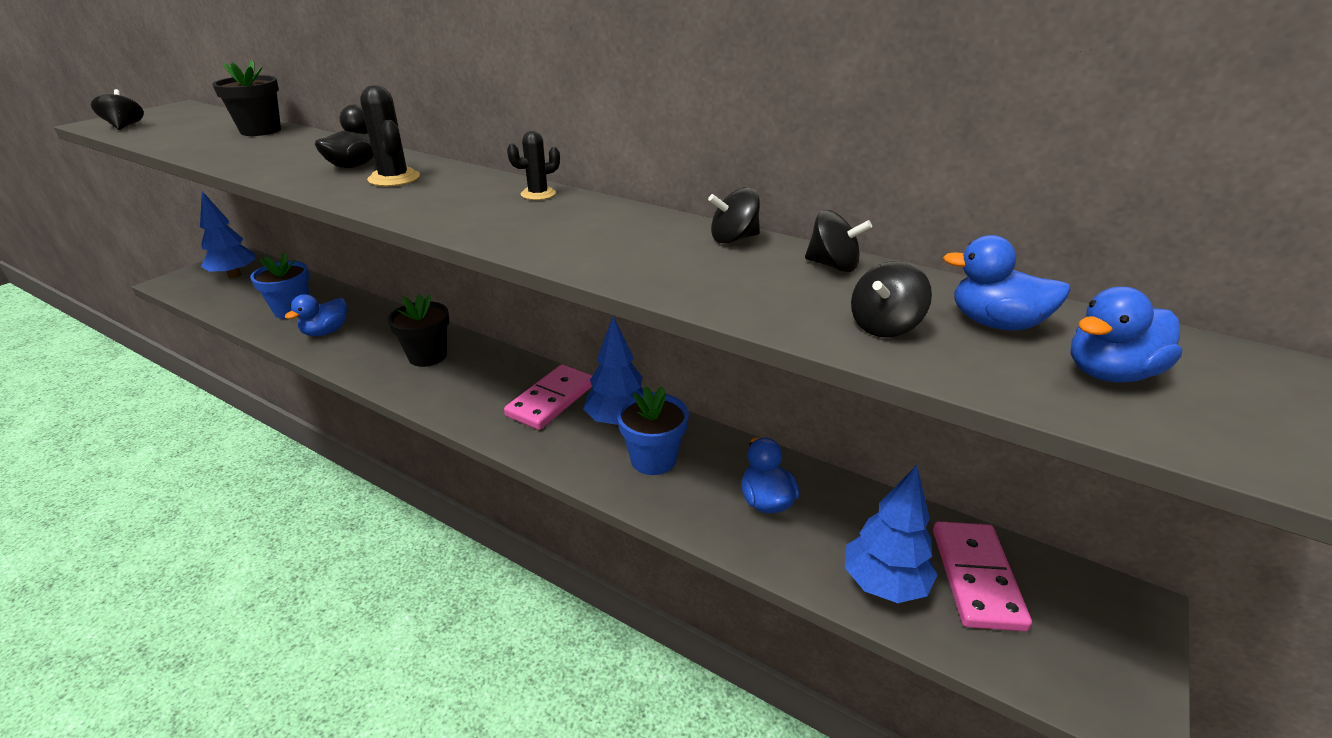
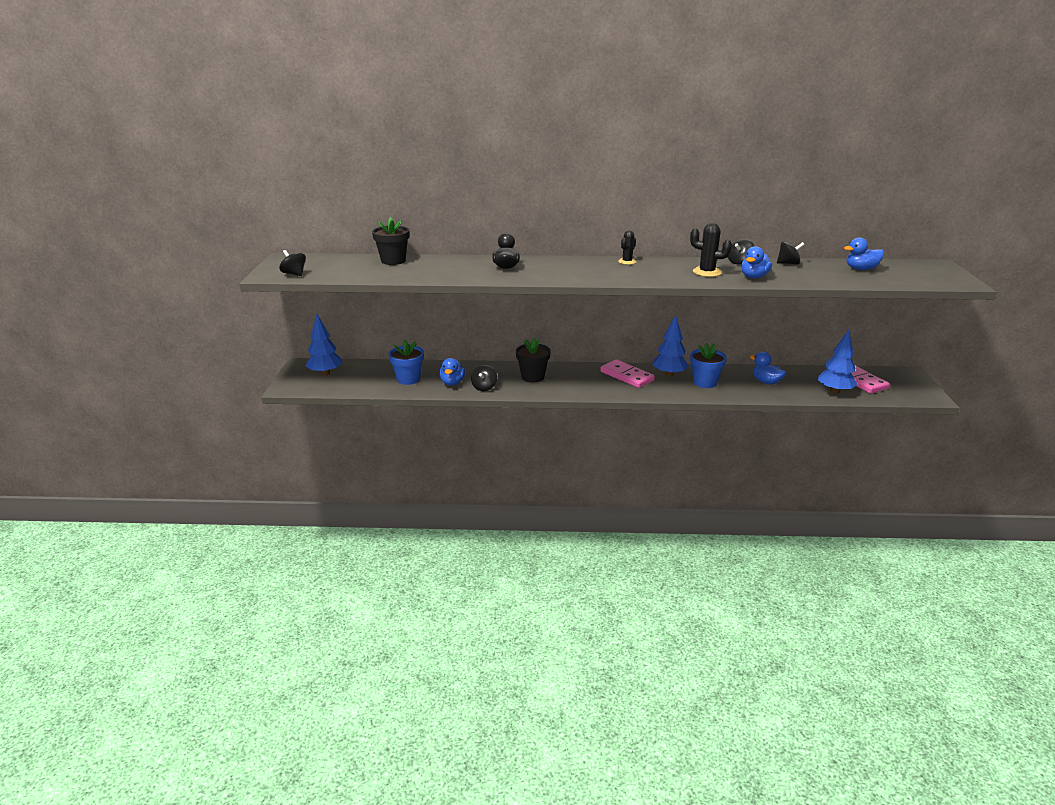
camera: 30 degrees left, 5 degrees down
(394, 178) = (544, 268): black cactus -> black cactus (707, 272)
(551, 400) = (627, 376): pink domino -> pink domino turned 45 degrees counterclockwise
(884, 326) = (834, 277): black spinning top -> black spinning top (484, 387)
(1109, 373) = (905, 274): blue duck -> blue duck (754, 277)

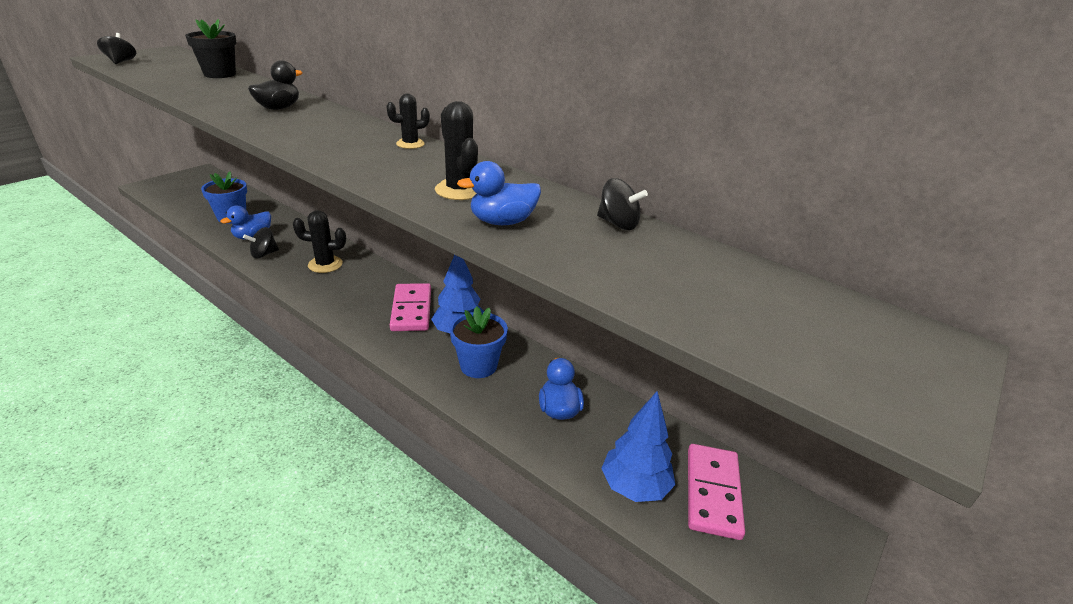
camera: 35 degrees right, 5 degrees up
(325, 373) = (196, 186): blue tree -> none
(533, 377) = (325, 264): black flower pot -> black cactus
(739, 262) = (548, 194): black spinning top -> none
(861, 269) = (728, 283): blue duck -> none

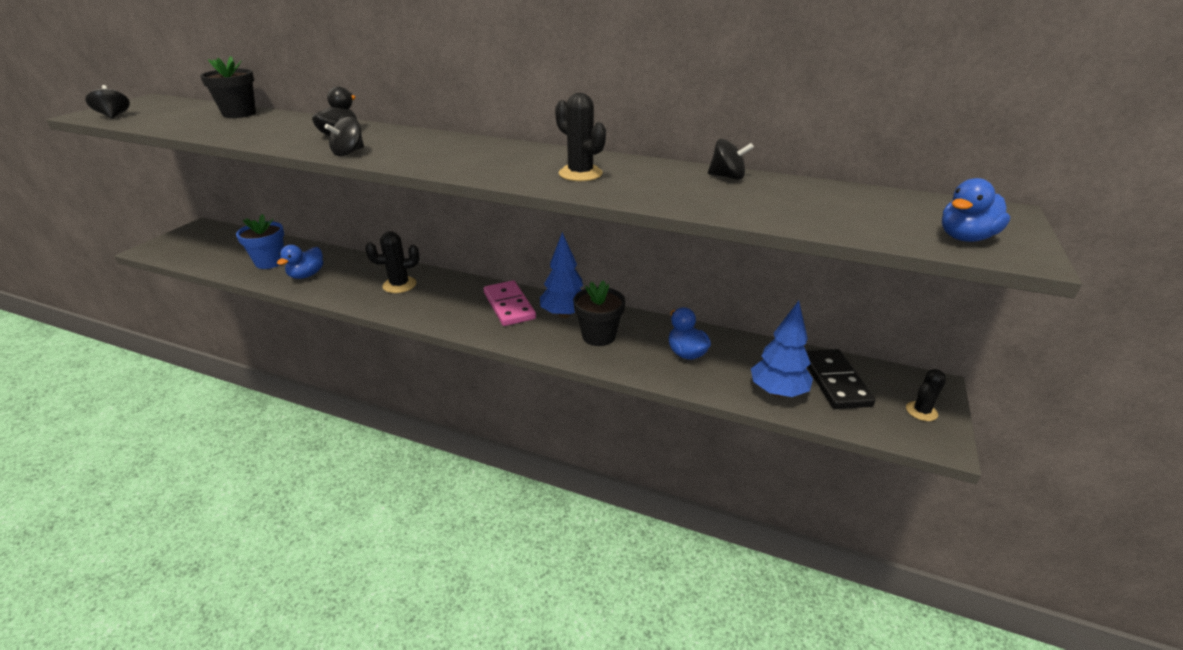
camera: 15 degrees left, 0 degrees up
(264, 254) = (331, 288): black spinning top -> black spinning top (349, 152)
(410, 144) = (498, 146): black cactus -> black cactus (921, 411)
(478, 366) = (599, 336): blue flower pot -> black flower pot
(502, 222) = (640, 190): blue duck -> blue duck (965, 238)
(713, 492) = (835, 381): pink domino -> black domino

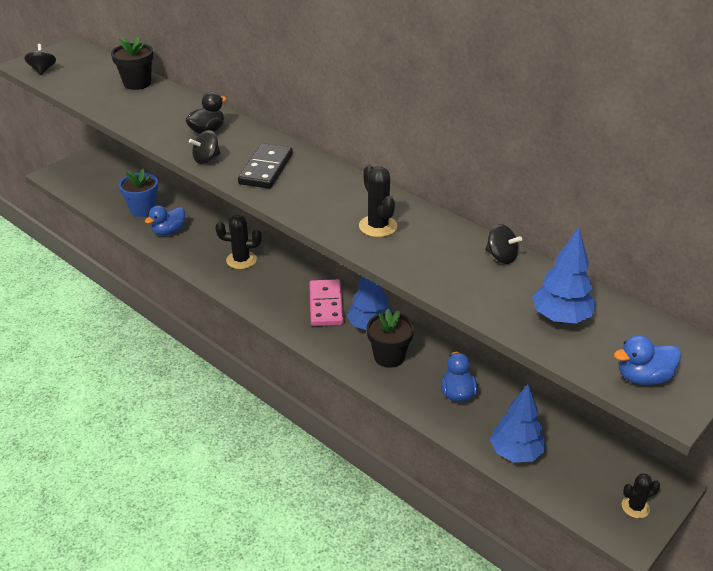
camera: 20 degrees right, 5 degrees up
(834, 209) = (561, 318): none -> blue tree
(835, 381) = (576, 457): black domino -> black domino (266, 169)

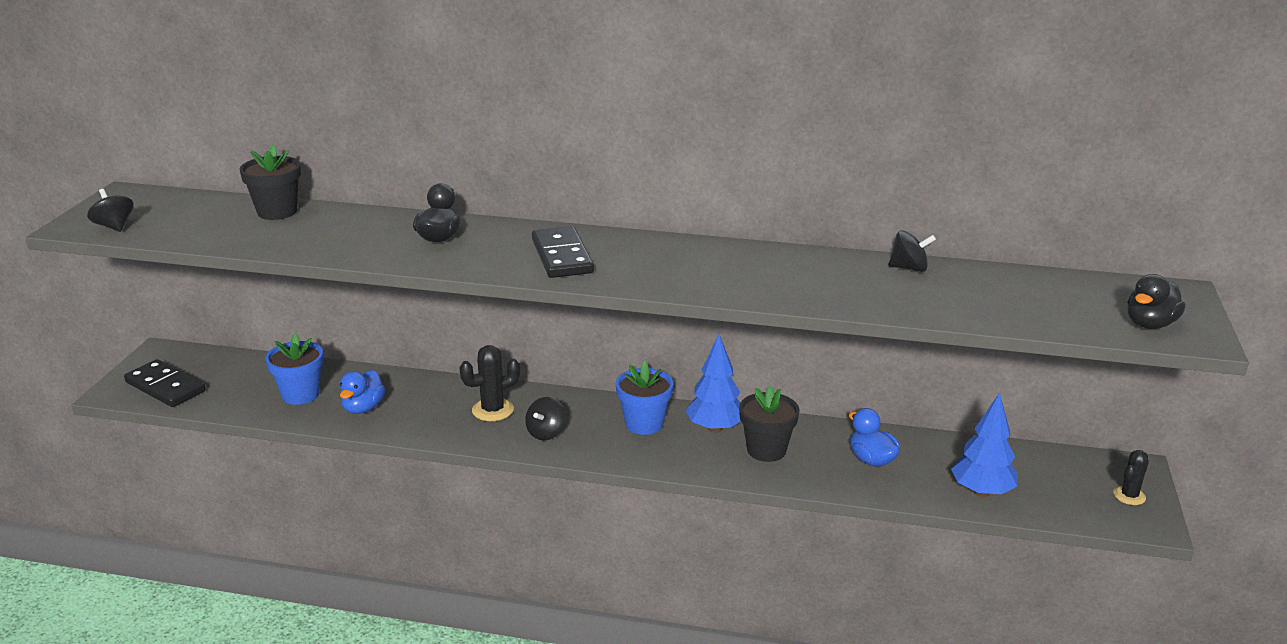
camera: 30 degrees left, 10 degrees down
(78, 180) = (165, 387): none -> black domino
(206, 159) = (476, 264): black spinning top -> black spinning top (546, 433)
(326, 305) = (644, 424): pink domino -> blue flower pot
(378, 226) = (756, 275): black cactus -> none
(561, 318) = (1026, 301): blue tree -> none
(643, 377) = (1150, 324): blue duck -> black duck

